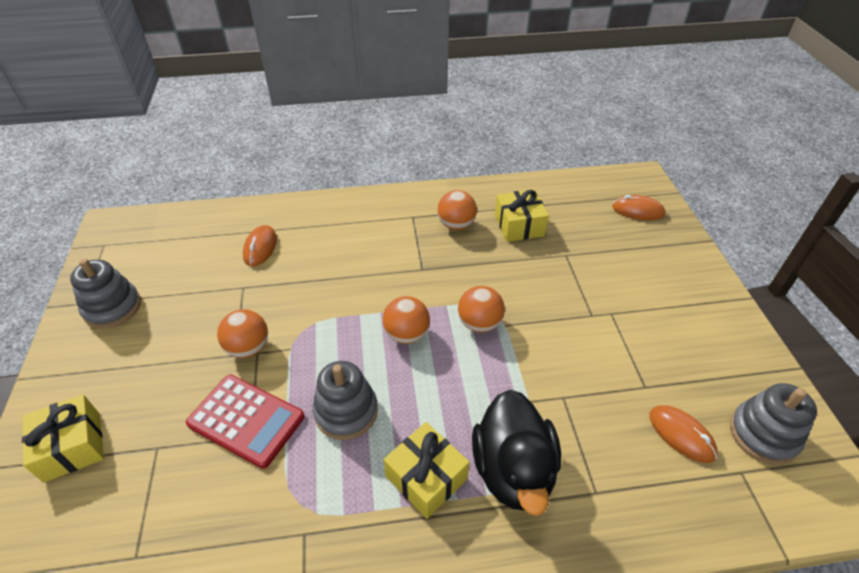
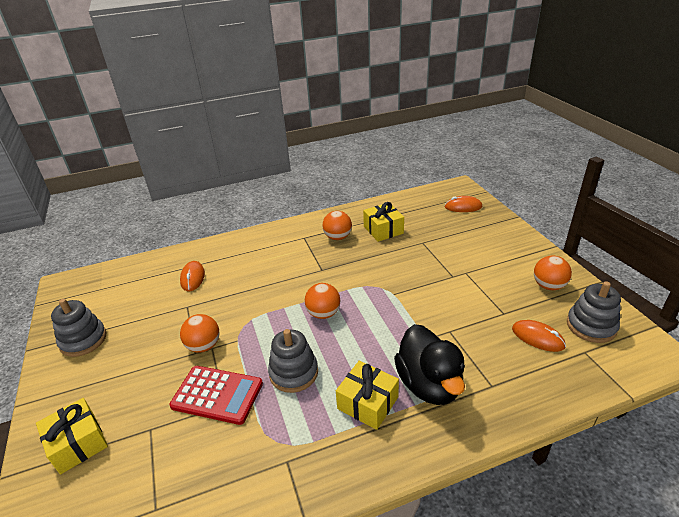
camera: 10 degrees left, 10 degrees down
(479, 323) = (375, 296): orange ball -> orange ball (548, 286)

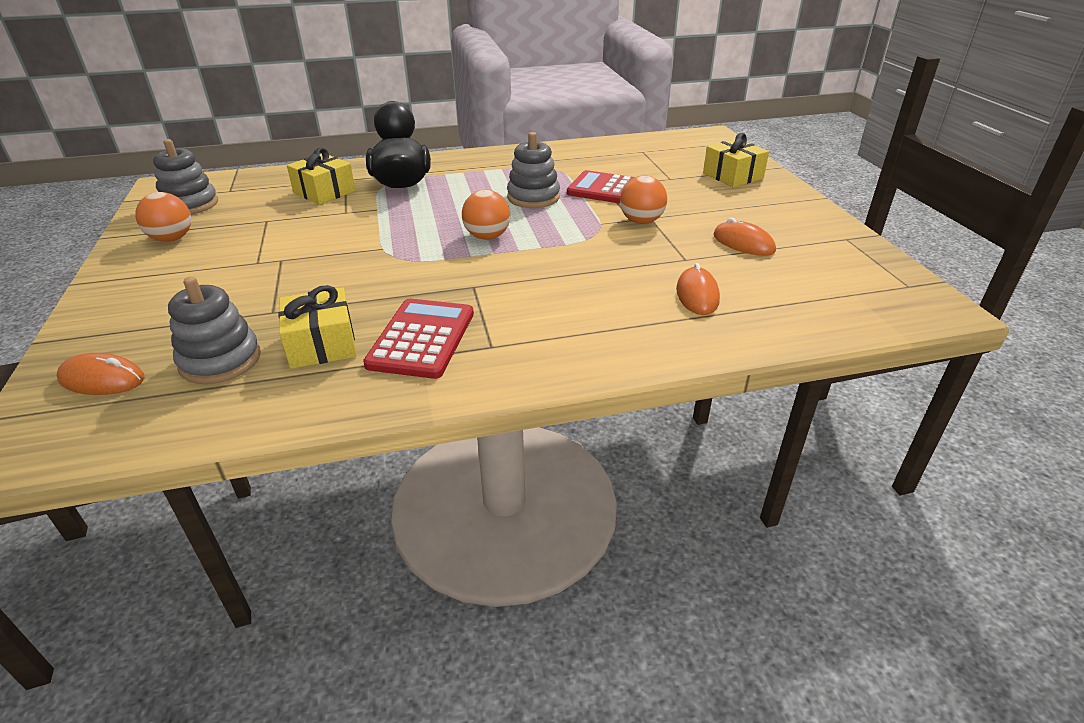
camera: 175 degrees left, 0 degrees up
(83, 340) = (809, 237): grey stacking toy -> grey stacking toy (220, 360)
(338, 237) = (422, 339): orange ball -> red calculator
(368, 403) = (466, 178): yellow gift -> yellow gift (324, 192)
(537, 337) = (259, 201): orange mouse -> orange mouse (743, 243)

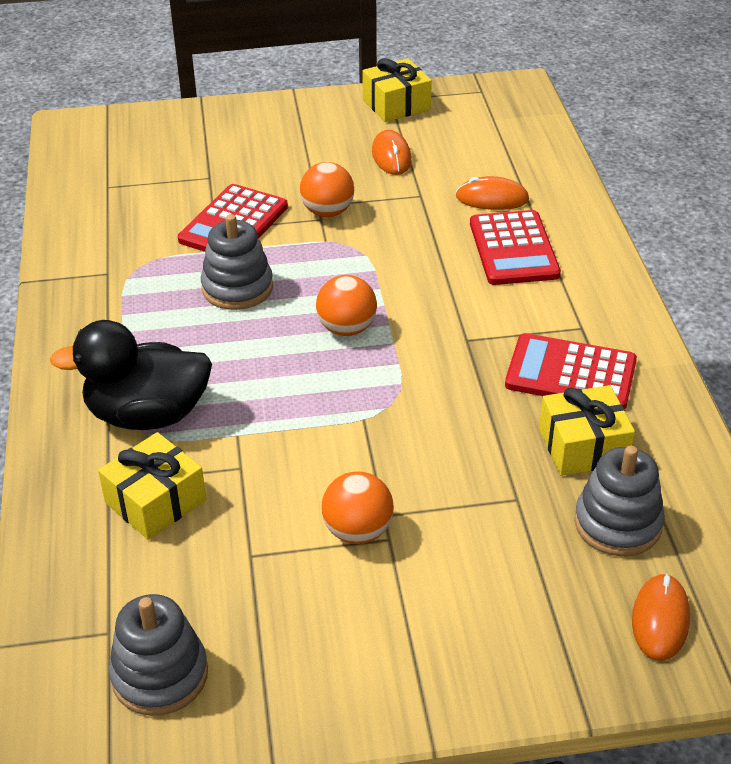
camera: 85 degrees left, 5 degrees up
(172, 239) = (297, 661): orange ball -> orange ball (358, 531)
(613, 307) = (513, 249): none -> red calculator
(733, 176) = (217, 133): yellow gift -> yellow gift (396, 104)
(743, 243) = (391, 156): orange mouse -> orange mouse turned 60 degrees counterclockwise

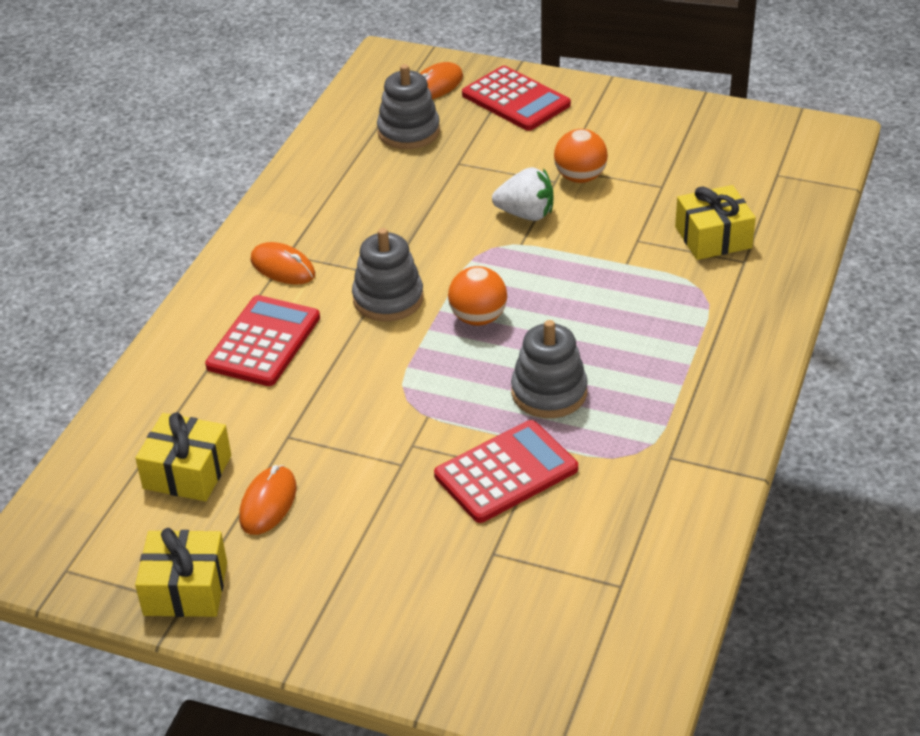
camera: 150 degrees left, 0 degrees up
(147, 415) = (691, 301): black duck -> none
(160, 675) = (752, 145): grey stacking toy -> grey stacking toy (388, 299)
(327, 212) = (399, 451): orange ball -> none
(384, 456) = (526, 214): none -> white strawberry
(492, 198) = (223, 405): orange mouse -> orange mouse (283, 267)
(570, 373) = (336, 224): red calculator -> red calculator (516, 100)
(583, 446) = (381, 177): yellow gift -> yellow gift (187, 472)

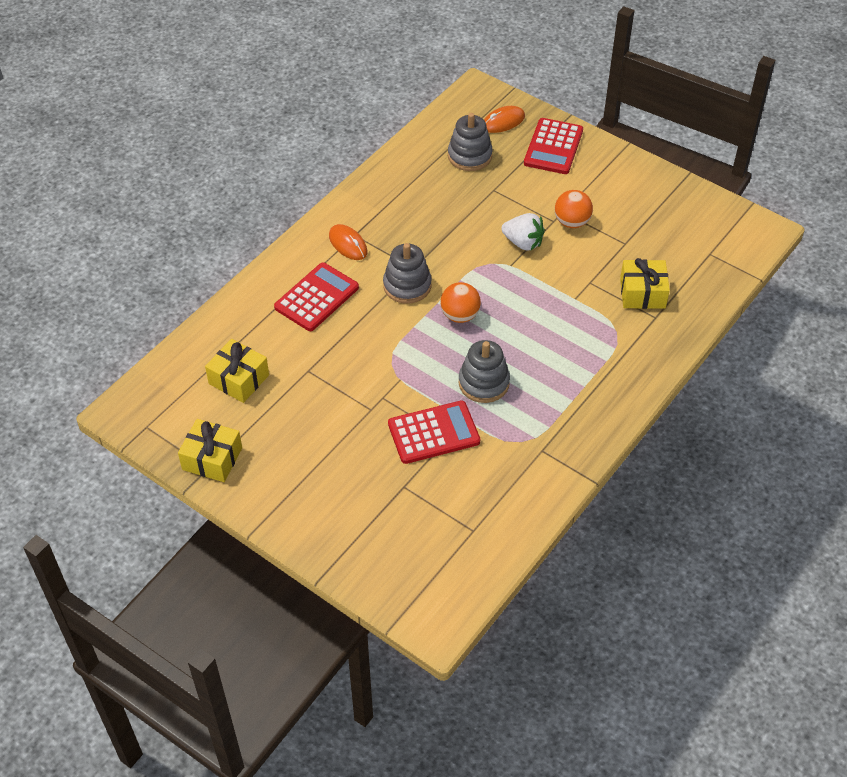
camera: 15 degrees right, 10 degrees up
(268, 503) = (280, 414): orange mouse -> none
(516, 100) = (553, 147): red calculator -> red calculator turned 45 degrees clockwise

